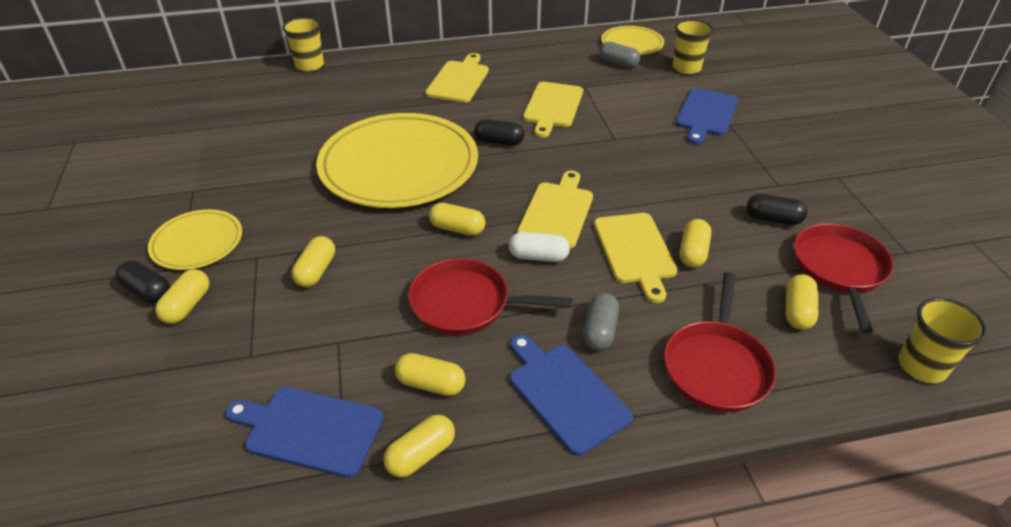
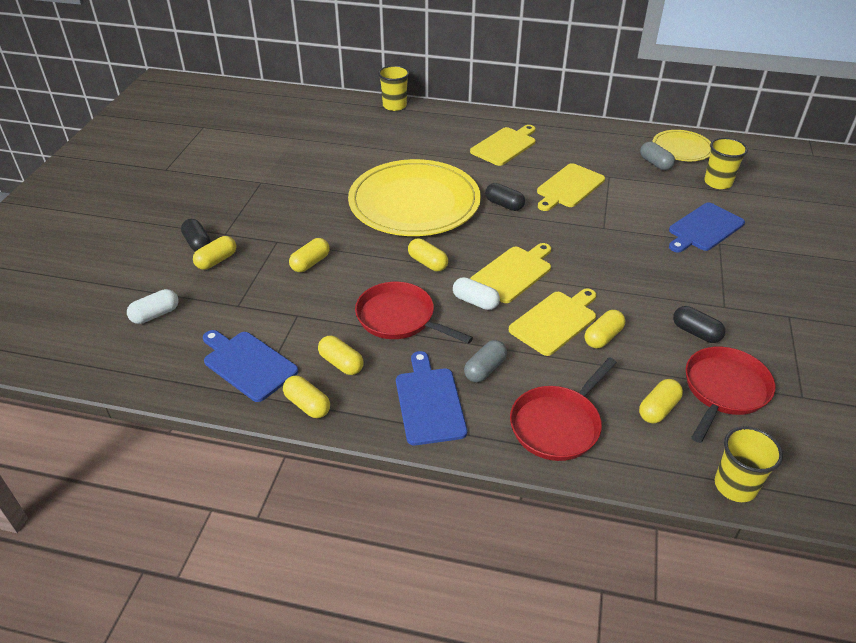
camera: 25 degrees right, 0 degrees up
(136, 408) = (155, 314): none -> white capsule
(197, 242) = (244, 220): yellow plate -> none
(421, 455) = (307, 405): yellow capsule -> yellow capsule turned 60 degrees clockwise
(635, 251) = (555, 321): yellow cutting board -> yellow cutting board turned 150 degrees counterclockwise

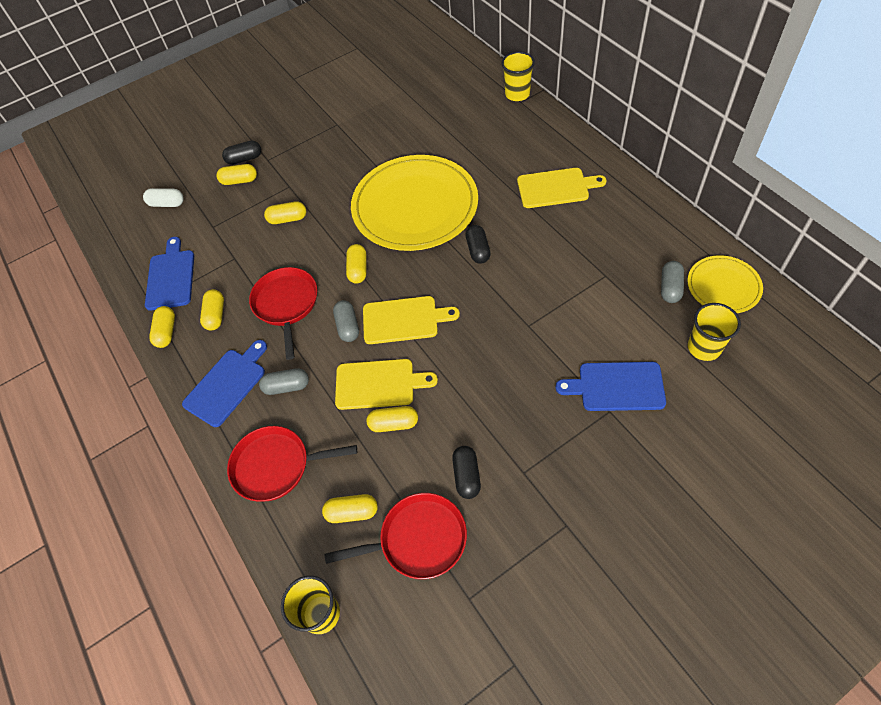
camera: 50 degrees right, 15 degrees up
(198, 244) = (244, 159): black capsule -> black capsule turned 60 degrees clockwise
(475, 301) = (348, 326): white capsule -> grey capsule
(568, 187) = (553, 265): yellow cutting board -> none

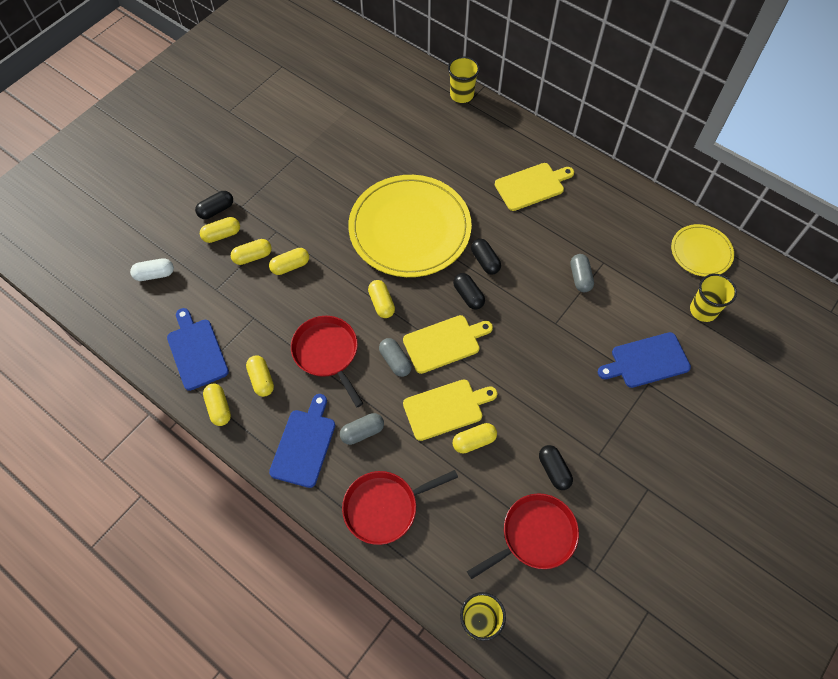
camera: 25 degrees left, 5 degrees up
(352, 512) = (469, 529): yellow capsule -> yellow capsule (252, 256)
(447, 279) = (468, 295): none -> black capsule
(670, 288) = (660, 262): grey capsule -> grey capsule (580, 277)

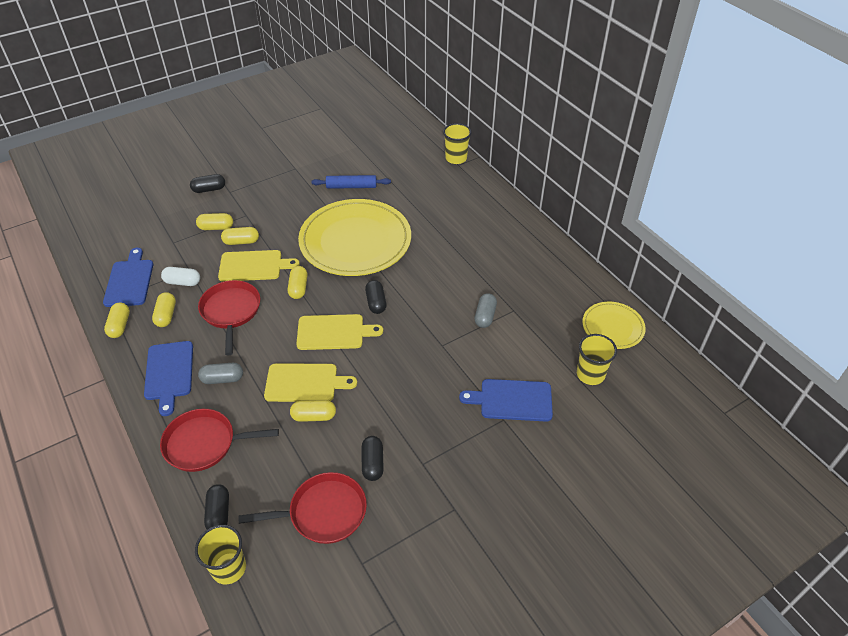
camera: 20 degrees right, 15 degrees down
(155, 274) = (134, 220): white capsule -> white capsule (182, 282)
(222, 235) = (202, 207): yellow capsule -> none
(304, 444) = (169, 373): blue cutting board -> blue cutting board turned 135 degrees clockwise
(370, 162) = (351, 186): none -> blue rolling pin
(395, 361) = (283, 334): grey capsule -> none
(485, 261) = (406, 281): black capsule -> black capsule (219, 513)
(532, 186) = (480, 236): yellow cutting board -> yellow cutting board (254, 266)

